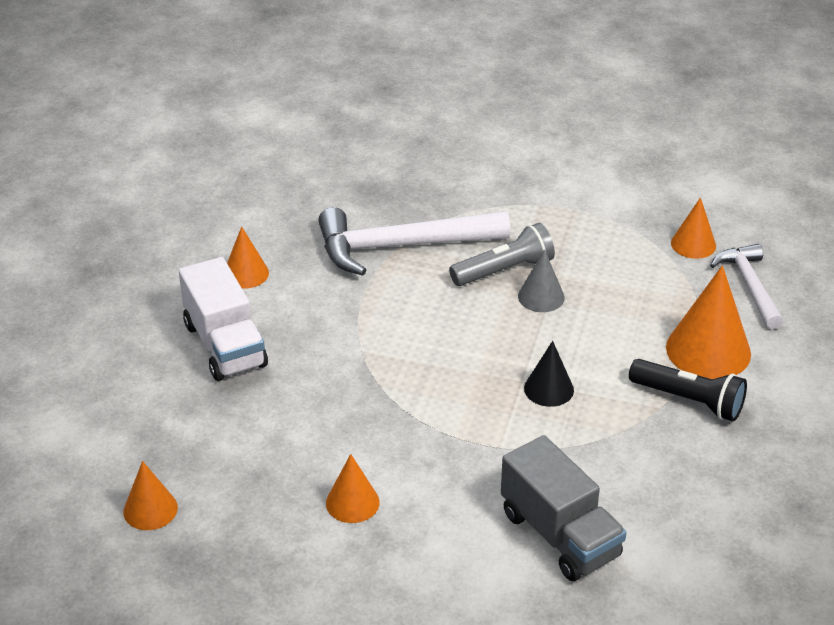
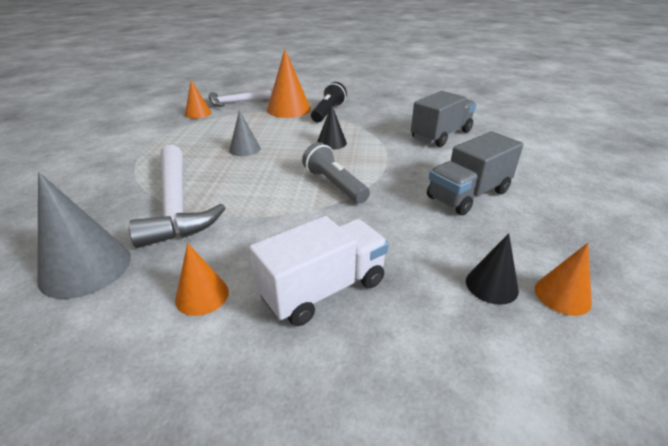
camera: 100 degrees left, 5 degrees down
(184, 462) = (491, 285): none -> black cone
(308, 205) = (85, 268): none -> grey cone
(352, 502) = (468, 195): orange cone -> grey truck
(504, 270) = (215, 162): grey flashlight -> grey flashlight (334, 185)

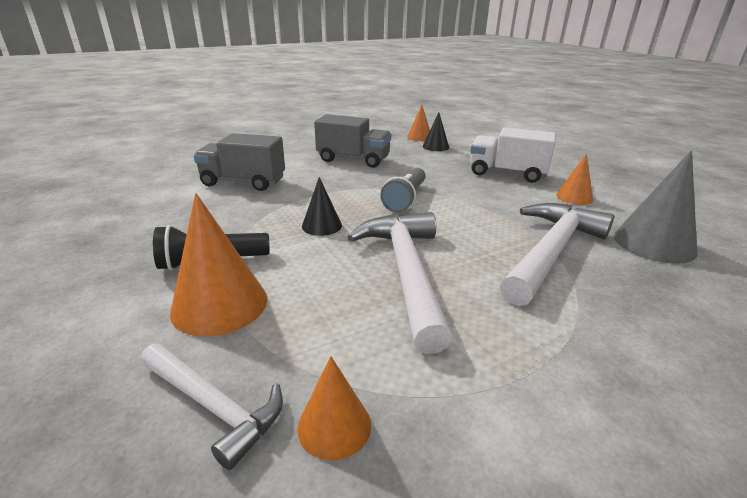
camera: 125 degrees left, 5 degrees down
(245, 149) = (406, 272): grey cone -> white hammer

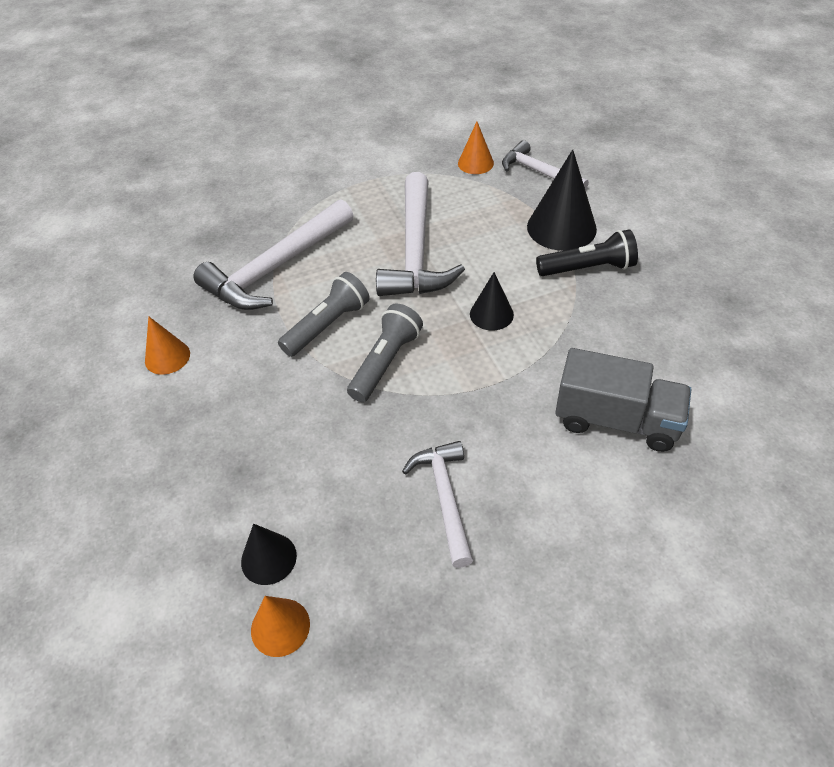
camera: 170 degrees left, 20 degrees up
(220, 304) = (561, 227): orange cone -> black cone
(353, 160) = (445, 498): grey truck -> white hammer
(464, 215) = (327, 326): none -> grey flashlight
(507, 173) = (206, 428): white truck -> none
(654, 243) = (169, 274): grey cone -> none

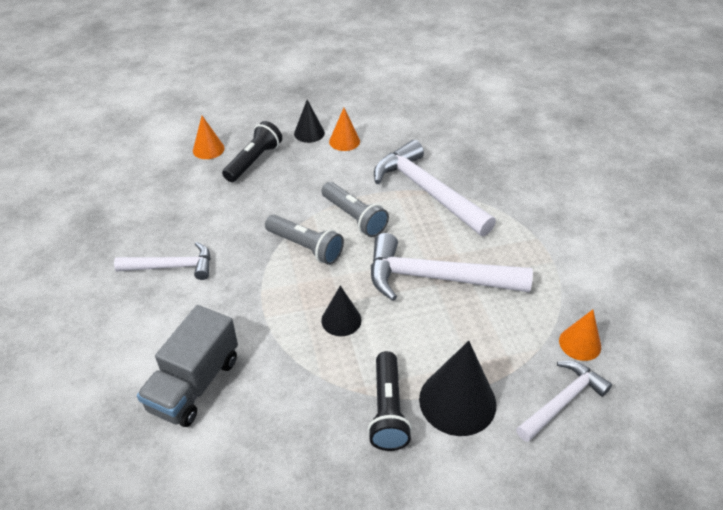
camera: 95 degrees right, 5 degrees down
(209, 455) = (254, 161): none -> black flashlight
(268, 558) = (169, 185): black cone -> black cone (309, 133)
(280, 627) = (124, 189): orange cone -> orange cone (208, 149)

